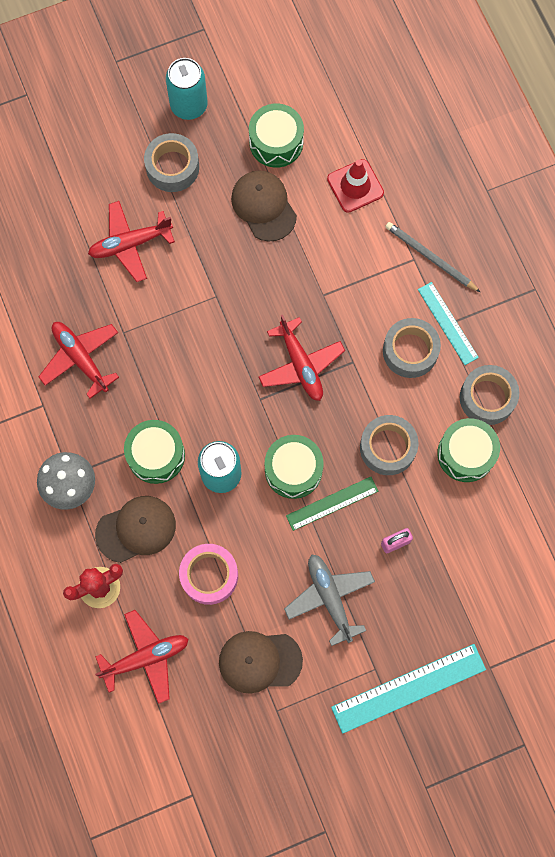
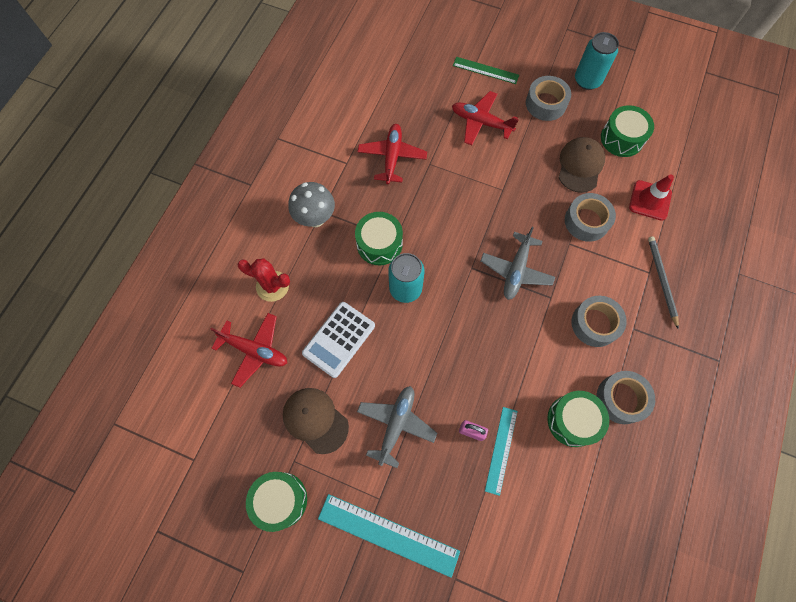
camera: 45 degrees right, 5 degrees down
(136, 529) = (326, 274): brown cap -> none
(209, 575) = (339, 339): pink tape -> white calculator
(293, 470) = (451, 326): green drum -> green drum (280, 500)
(300, 365) = (516, 270): red plane -> grey plane
(332, 503) = (455, 368): green ruler -> green ruler (485, 70)
(387, 447) = (524, 368): grey tape -> grey tape (586, 221)
(447, 323) = (636, 329): turquoise ruler -> turquoise ruler (501, 450)

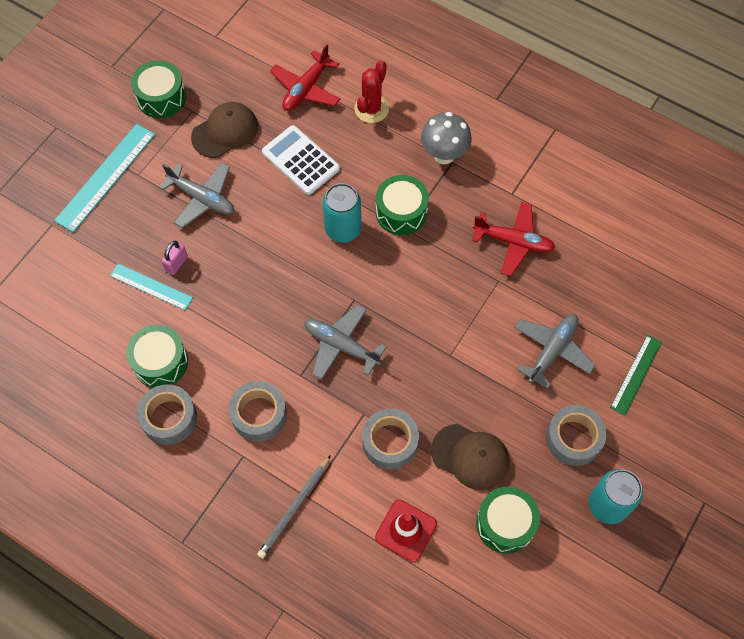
camera: 100 degrees right, 5 degrees down
(481, 122) = (552, 351): red plane -> grey plane
(661, 280) = (294, 508): grey pencil -> grey pencil turned 120 degrees clockwise

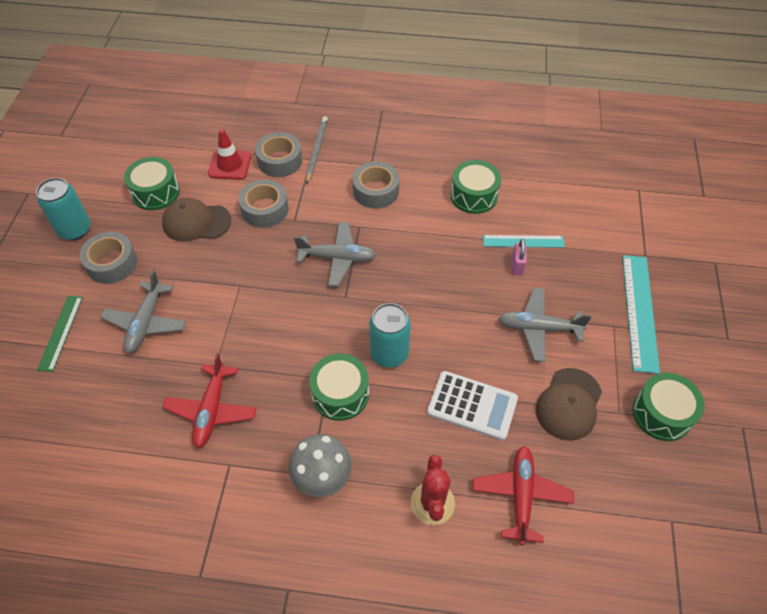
camera: 155 degrees right, 10 degrees down
(169, 418) = (440, 166): grey tape -> grey tape (280, 161)
(513, 242) = (211, 410): red plane -> red plane turned 75 degrees counterclockwise

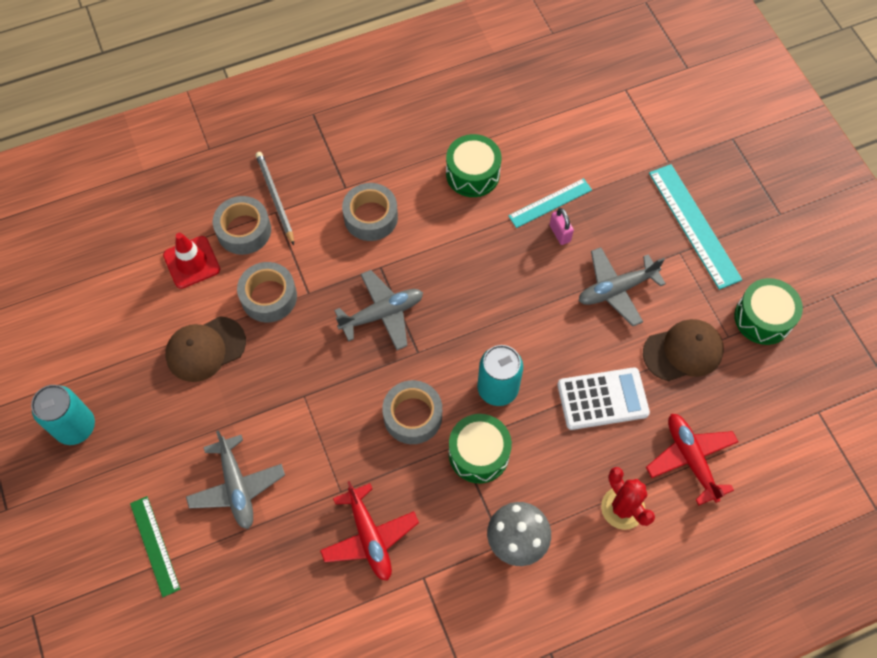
camera: 30 degrees left, 10 degrees up
(112, 263) = (149, 443): grey tape -> grey tape (412, 416)
(155, 192) = (133, 337): green drum -> none
(569, 404) = (683, 351): brown cap -> brown cap turned 105 degrees counterclockwise

